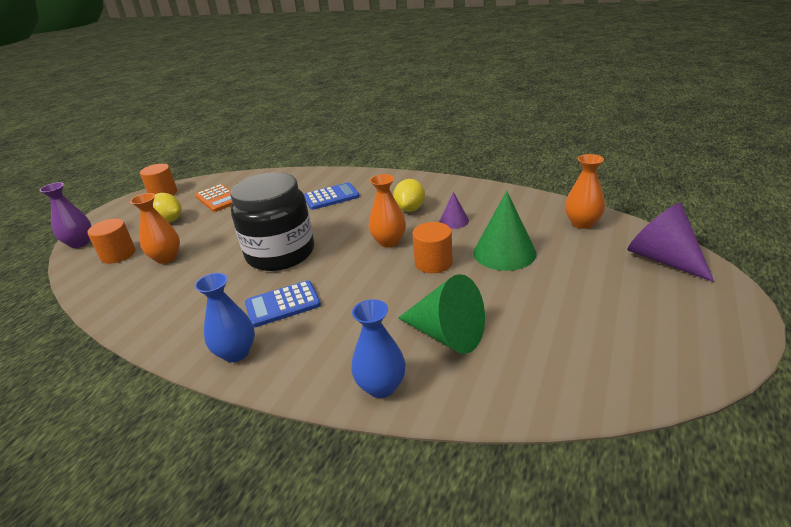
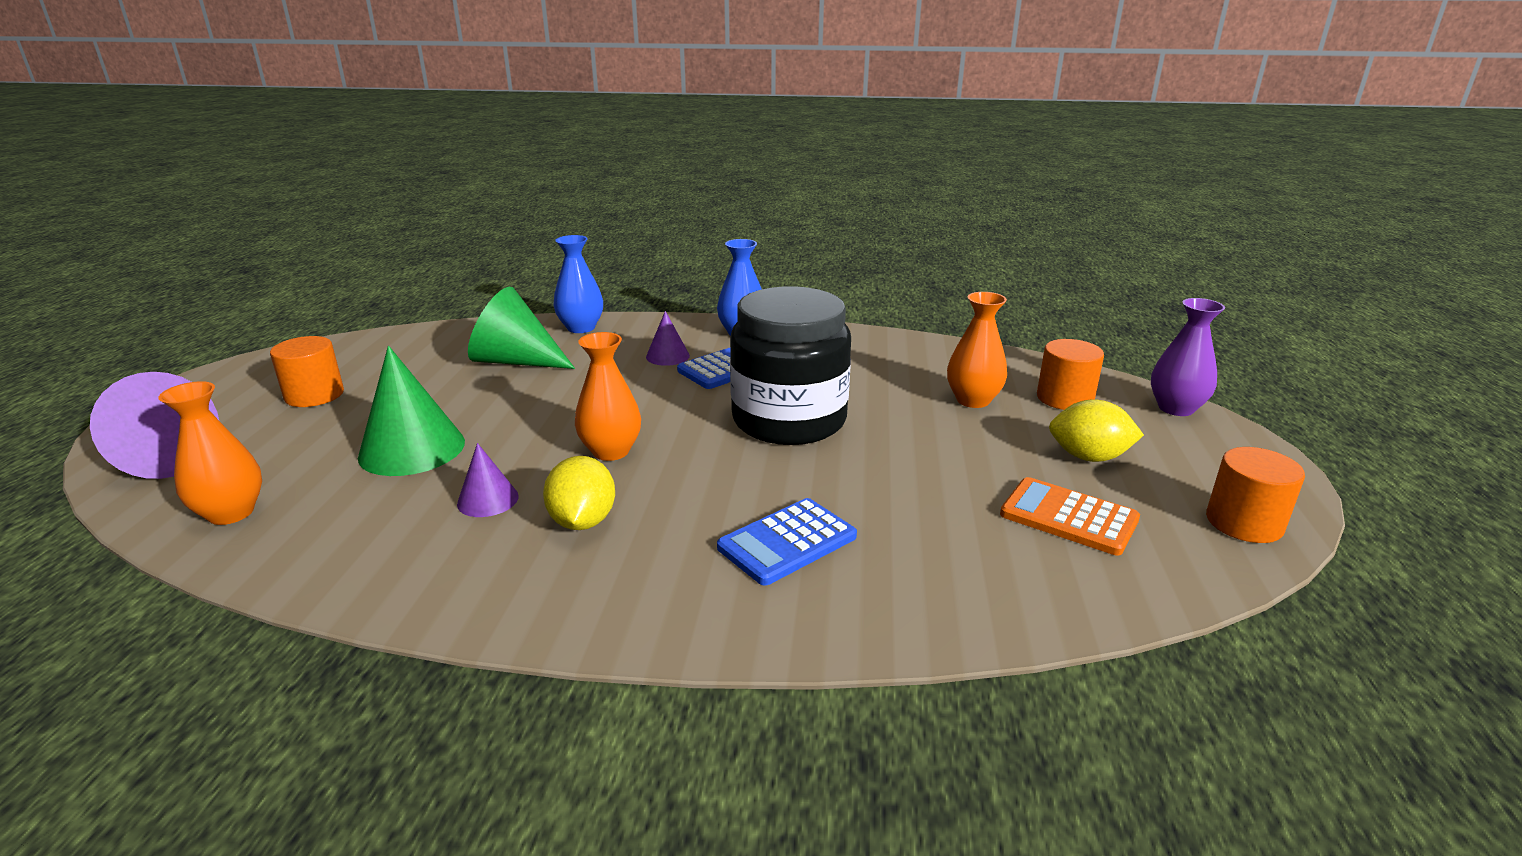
camera: 160 degrees right, 5 degrees down
(318, 325) = (667, 356): none -> purple cone
(433, 263) = (531, 426): orange cylinder -> orange cylinder (314, 395)

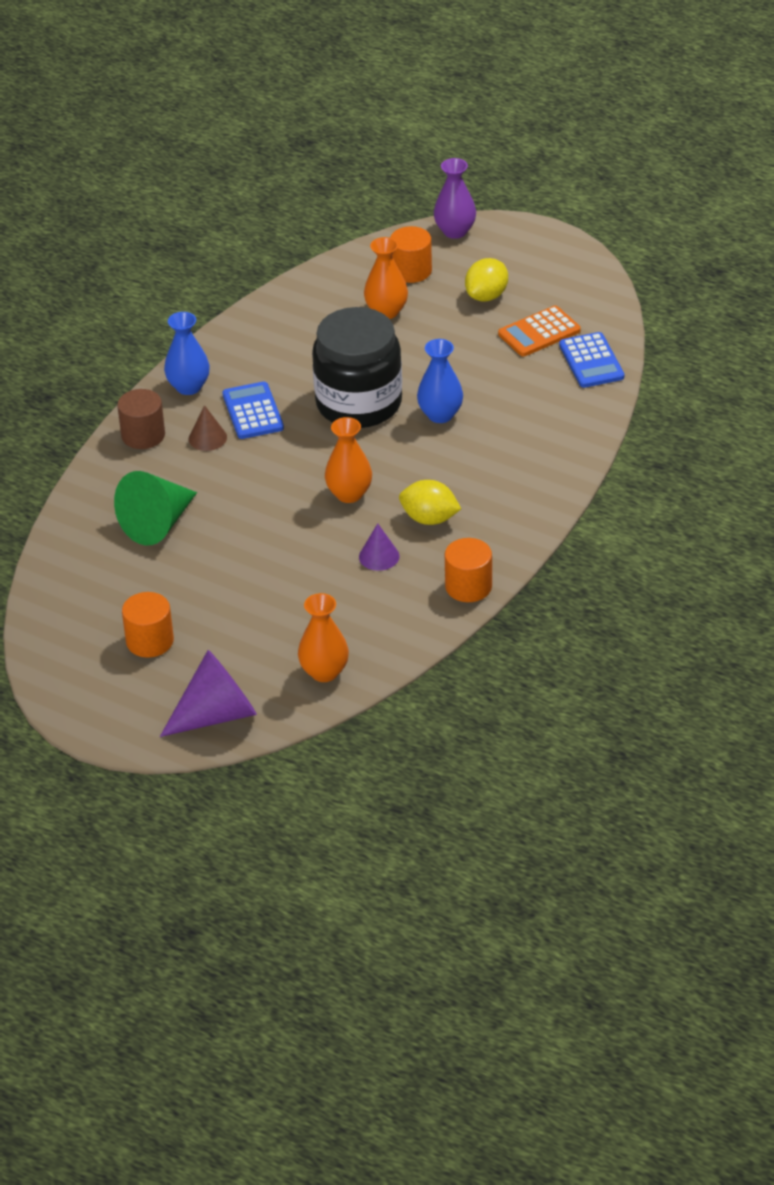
camera: 65 degrees left, 15 degrees up
(412, 449) = (284, 588): green cone -> none
(581, 328) = (108, 477): blue vase -> blue vase (440, 415)
(653, 329) = (143, 435): none -> brown cylinder
(667, 356) = (207, 438): purple cone -> brown cone
(787, 542) = (499, 443): blue calculator -> blue calculator (591, 361)
(1244, 523) = (581, 275): orange cylinder -> orange cylinder (468, 586)

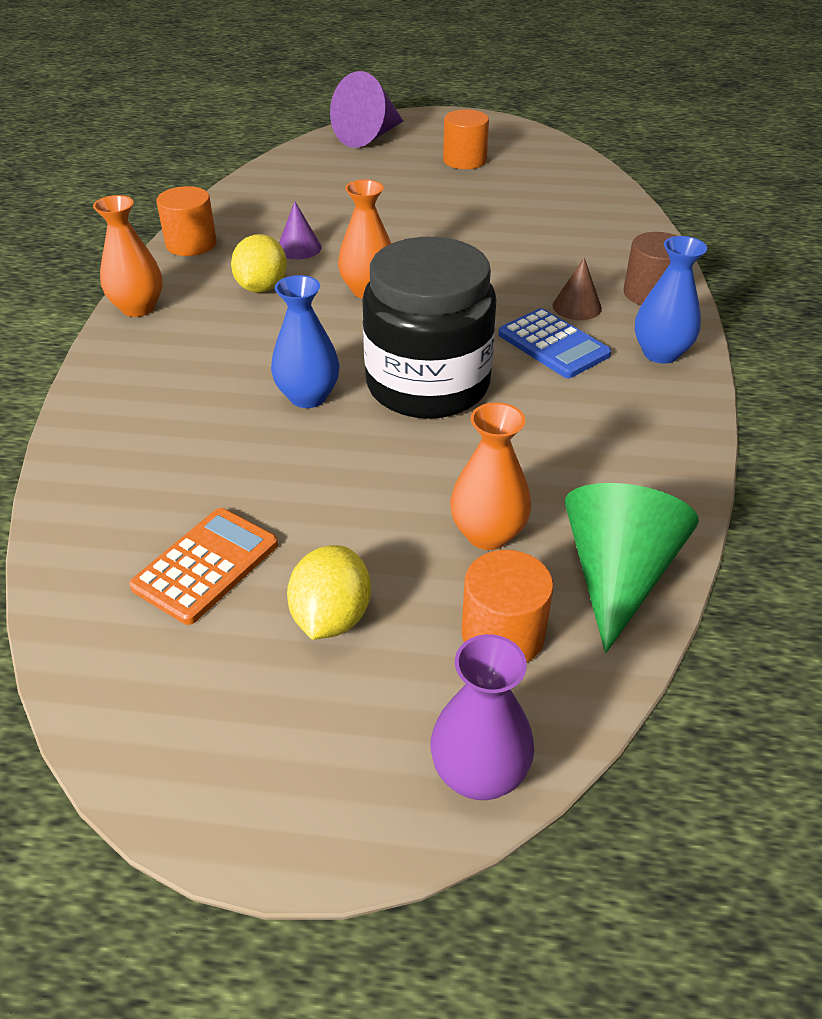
camera: 155 degrees right, 0 degrees up
(158, 523) = (545, 228): green cone -> green cone (617, 575)
(324, 672) = (298, 170): orange vase -> orange vase (138, 308)
(429, 519) = (262, 287): yellow lemon -> yellow lemon turned 75 degrees counterclockwise
(591, 361) = (100, 535): blue calculator -> none

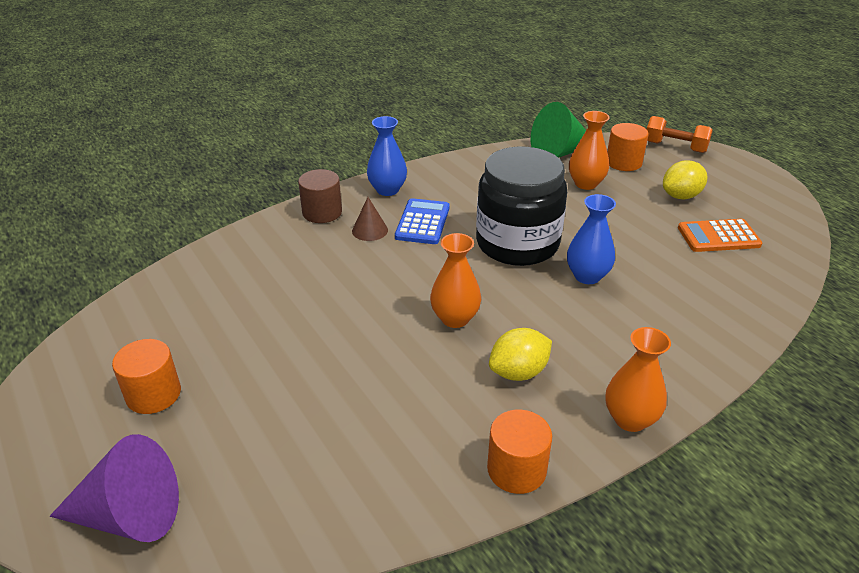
camera: 130 degrees left, 5 degrees down
(299, 248) = (441, 393): purple cone -> none
(479, 774) = (675, 147): purple vase -> orange dumbbell

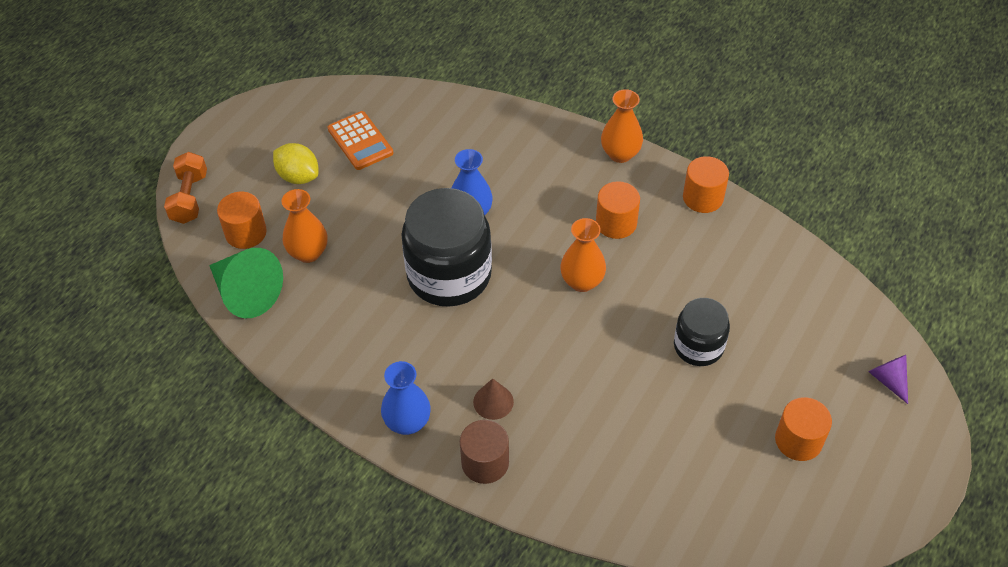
camera: 115 degrees left, 15 degrees up
(129, 515) = (888, 380): purple cone -> purple cone, size x0.53
(316, 369) = (698, 346): none -> black jar
(422, 222) = (454, 362): blue calculator -> none
(518, 372) = (616, 223): yellow lemon -> orange cylinder

